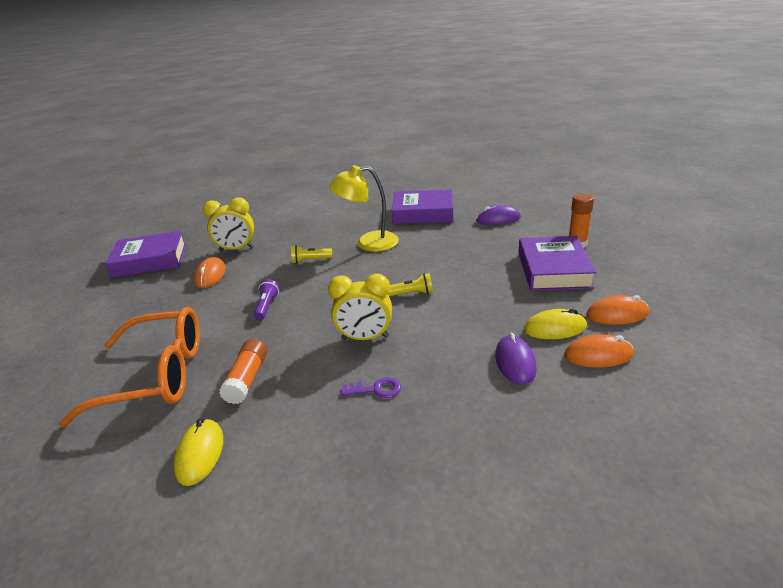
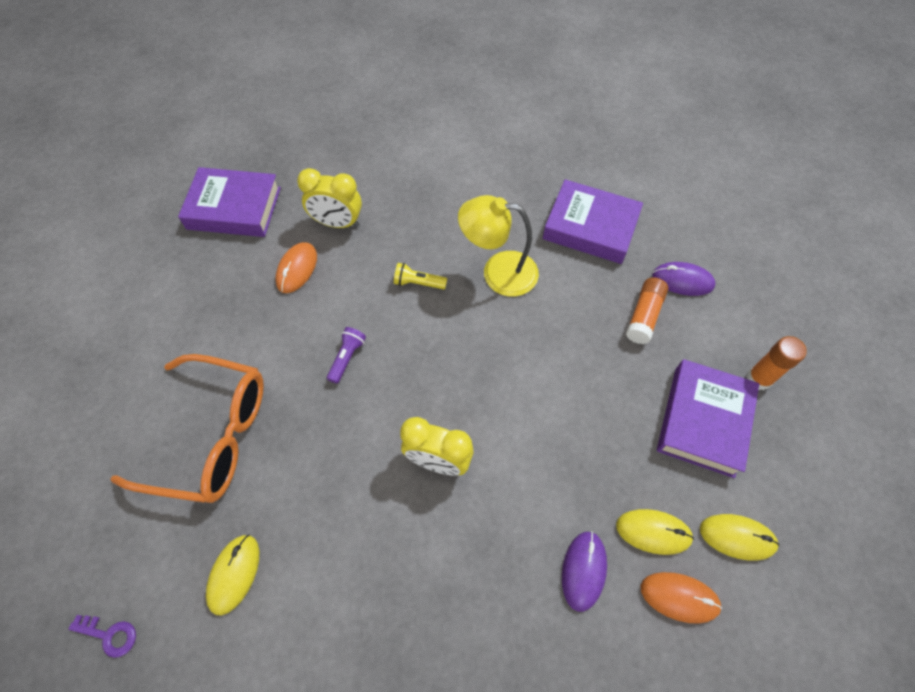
camera: 15 degrees right, 30 degrees up
(247, 379) = (299, 480): orange glue stick -> orange glue stick (644, 316)
(376, 389) = (423, 552): purple key -> purple key (109, 635)
(412, 294) = (516, 400): yellow flashlight -> none
(617, 314) = (737, 537): orange mouse -> yellow mouse

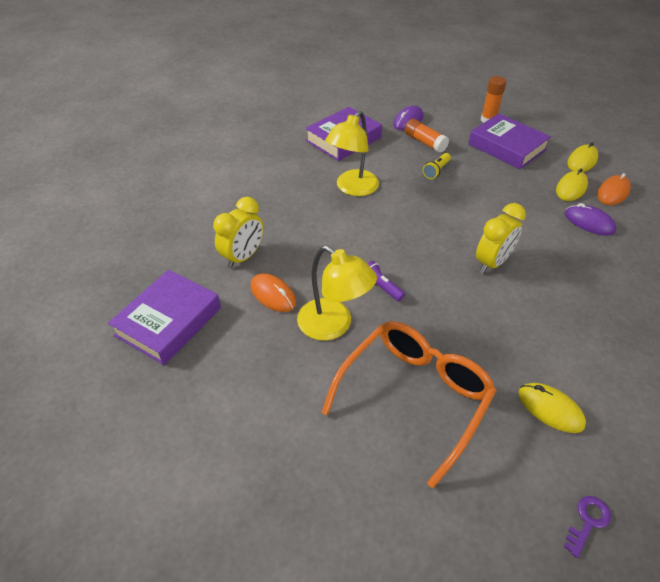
camera: 65 degrees left, 15 degrees down
(276, 335) = (333, 326): none -> yellow lamp
(418, 283) = (335, 229): yellow flashlight -> yellow flashlight (436, 171)

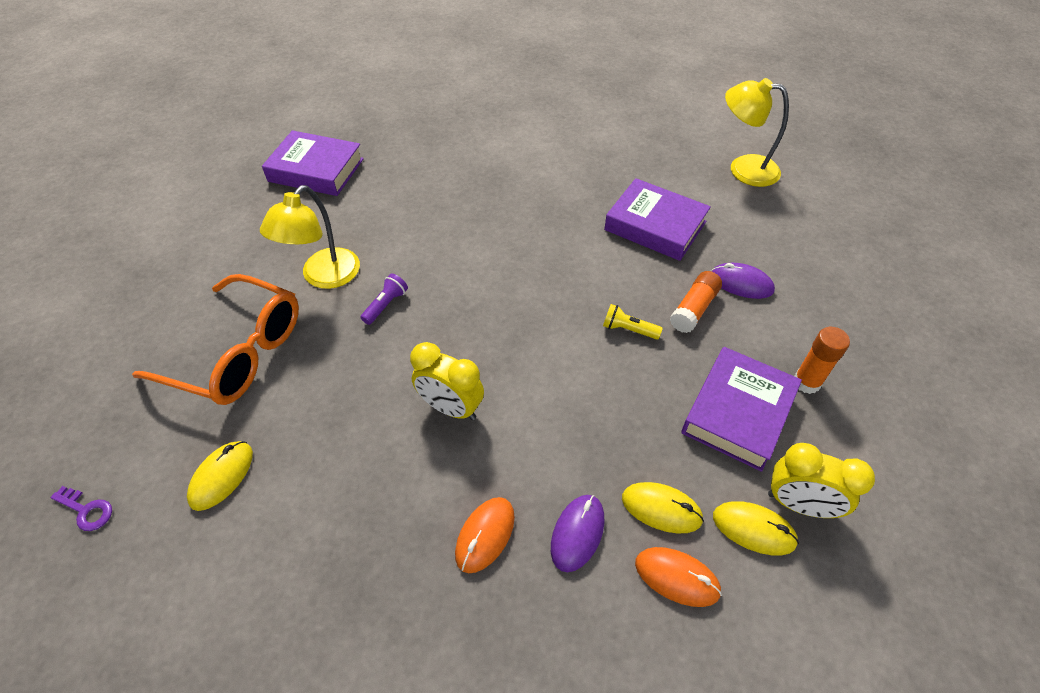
camera: 75 degrees right, 5 degrees up
(243, 257) = (408, 193): yellow clock -> yellow clock (799, 504)
(273, 295) = (359, 225): orange mouse -> orange mouse (485, 535)
(352, 188) = (553, 252): yellow lamp -> yellow lamp (743, 169)

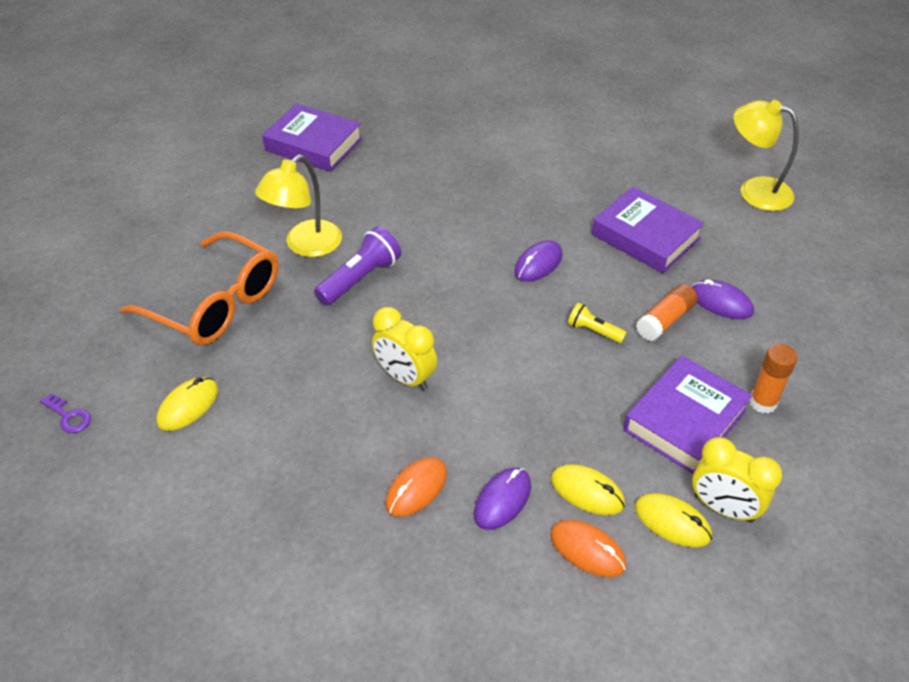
camera: 10 degrees right, 5 degrees down
(386, 305) = (360, 278): purple flashlight -> purple flashlight, size x1.74
(560, 266) = (538, 264): none -> purple mouse

